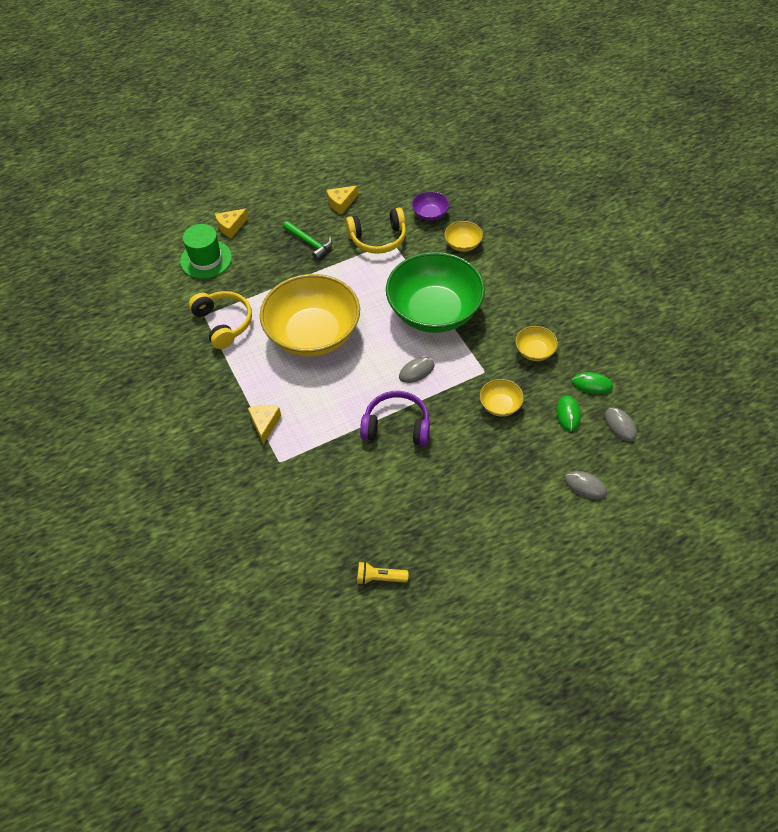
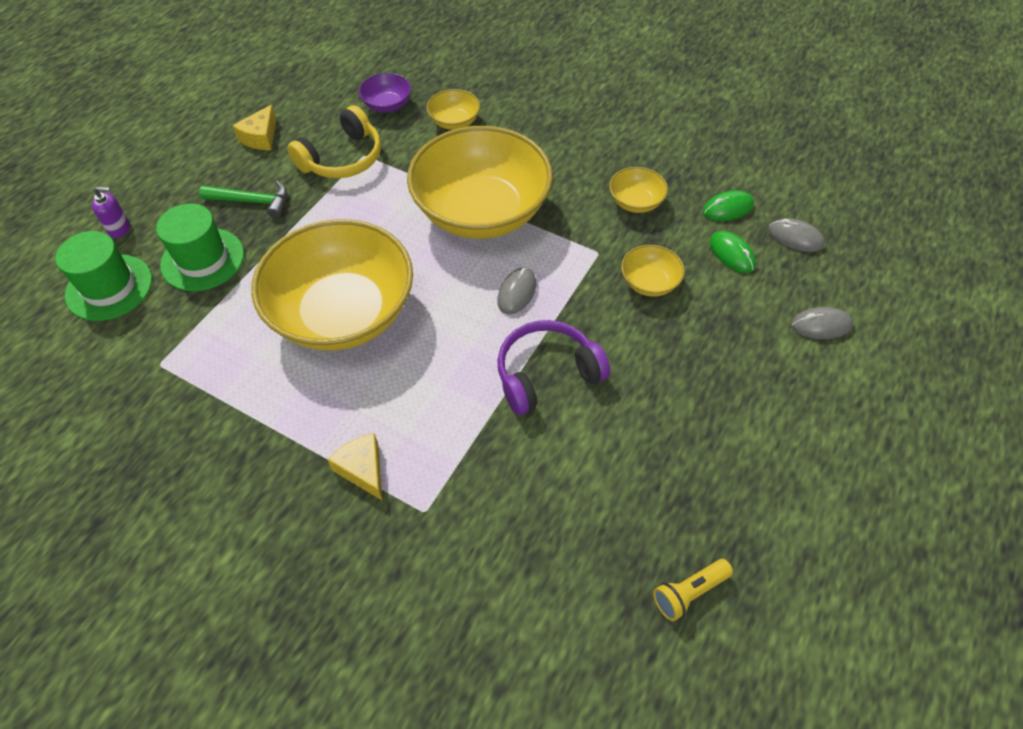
camera: 35 degrees left, 0 degrees up
(224, 323) = (198, 361): yellow headphones -> none
(231, 227) = (119, 229): yellow cheese -> purple soap dispenser
(261, 266) = (202, 259): none -> green hat
(434, 311) = (481, 211): green bowl -> yellow bowl

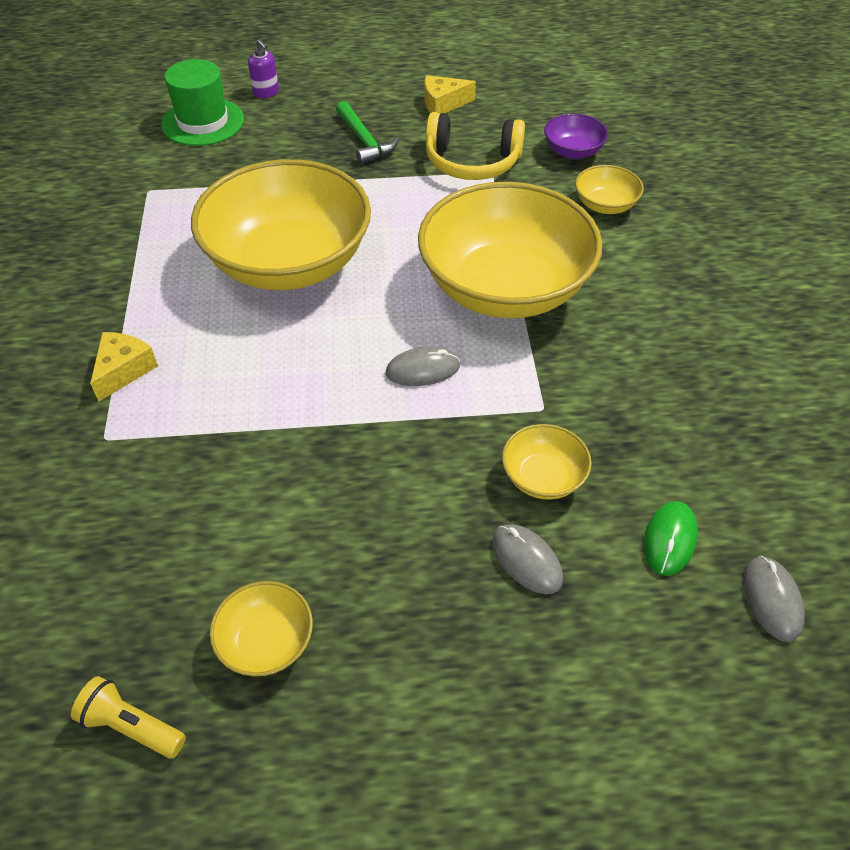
camera: 55 degrees right, 5 degrees down
(202, 259) = (274, 151): green hat -> none
(546, 374) = (335, 448): purple headphones -> none
(635, 202) = (654, 405): yellow bowl -> yellow bowl (266, 642)
(728, 208) = (742, 500): green mouse -> none
(821, 325) = (645, 700): grey mouse -> grey mouse (526, 560)

